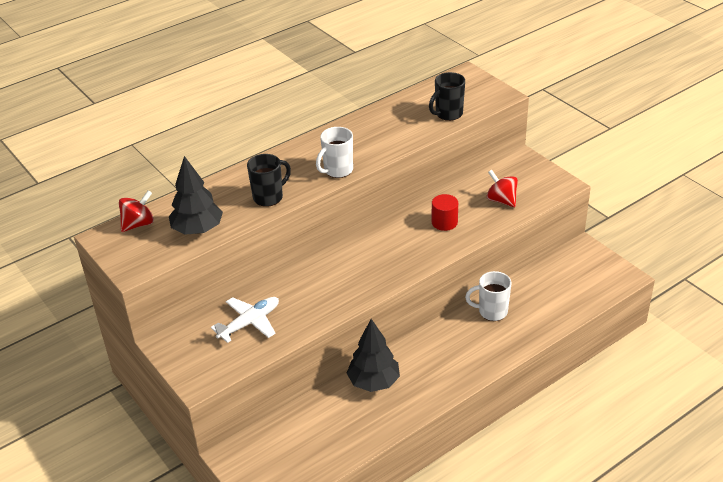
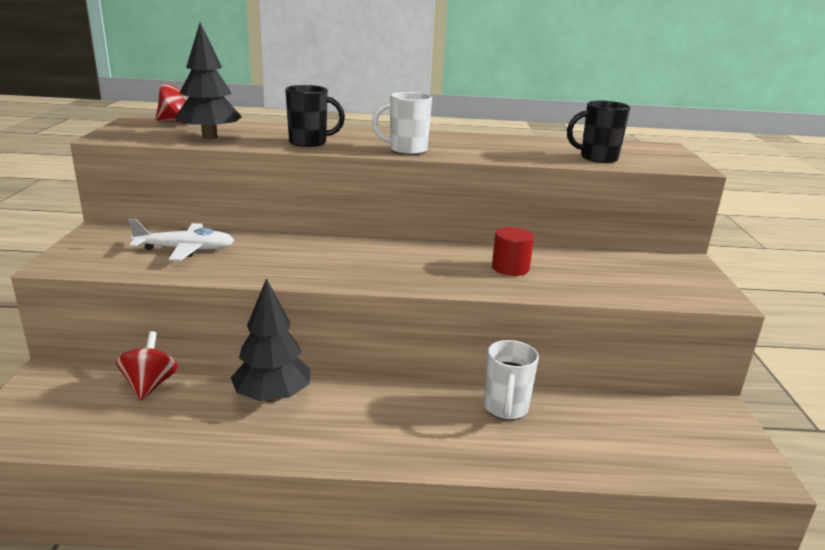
camera: 35 degrees right, 15 degrees down
(491, 312) = (505, 408): white mug -> white mug turned 120 degrees counterclockwise
(501, 200) = (611, 279): red spinning top -> red spinning top (150, 385)

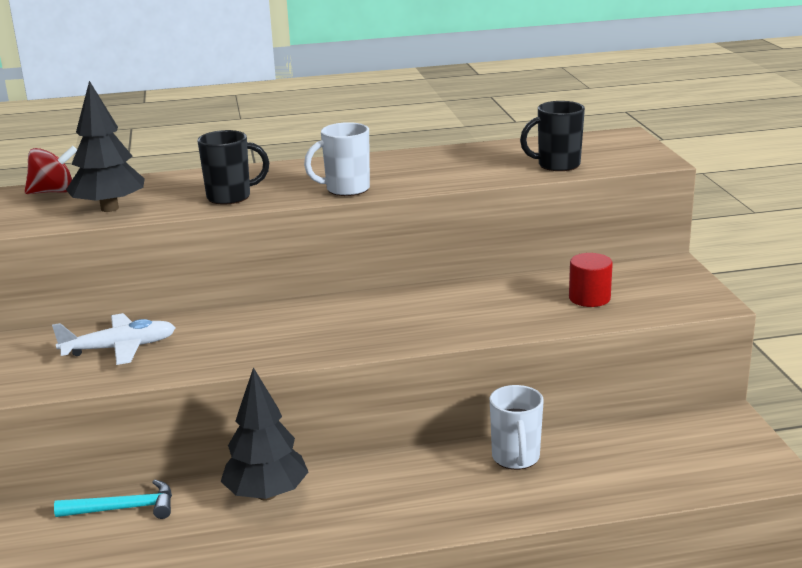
camera: 10 degrees left, 0 degrees up
(150, 385) = (124, 508): red spinning top -> turquoise hammer
(510, 268) = (489, 306): red cylinder -> red cylinder (589, 298)

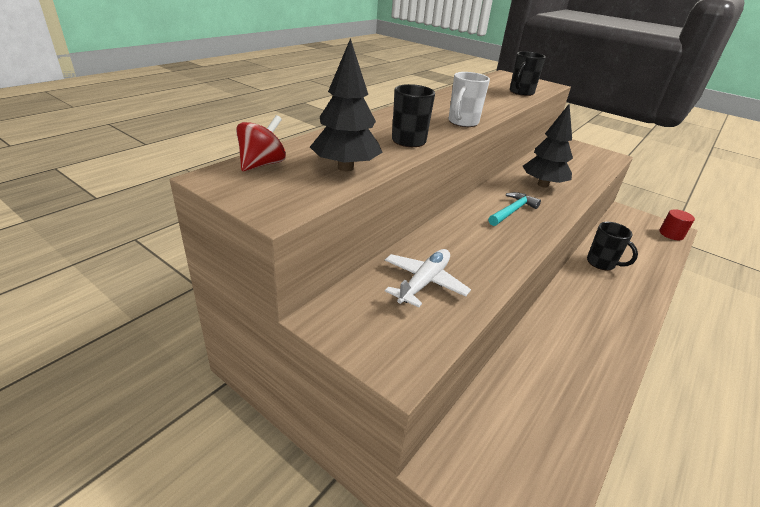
camera: 45 degrees left, 10 degrees up
(124, 508) = (501, 401): turquoise hammer -> turquoise hammer (512, 211)
(267, 494) = (550, 342): black tree -> black tree (543, 185)
(516, 458) = (601, 263): white mug -> black mug
(589, 298) = (572, 166): red cylinder -> red cylinder (671, 234)

